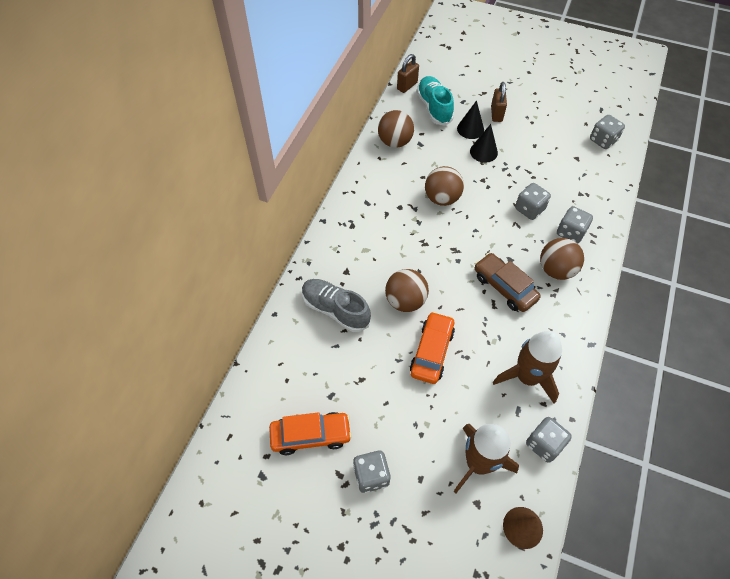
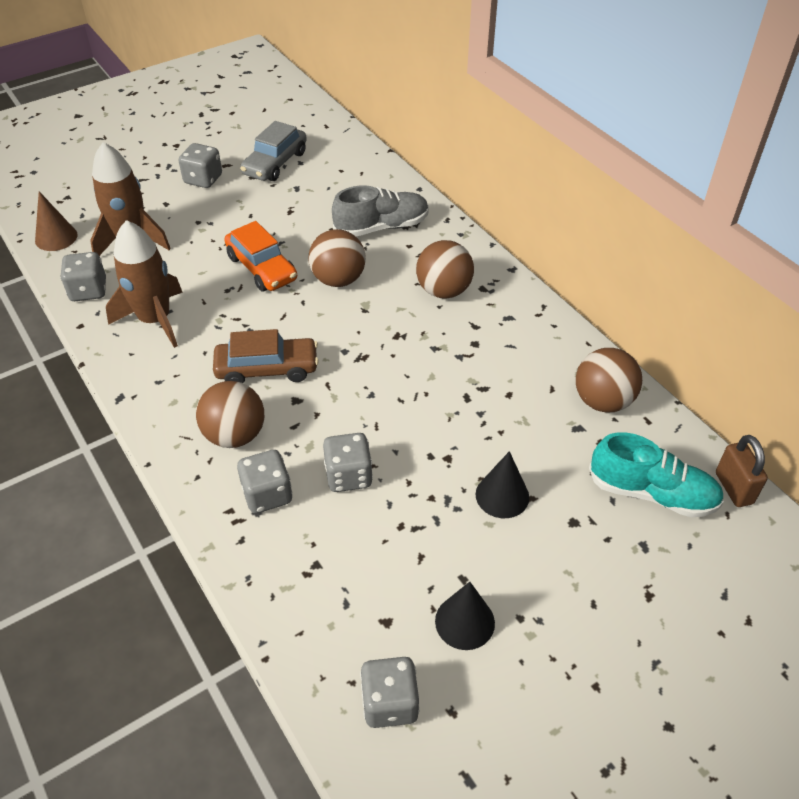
camera: 125 degrees right, 10 degrees down
(311, 435) = (275, 163): orange car -> grey car
(442, 198) = (453, 392): brown ball -> brown ball (443, 291)
(470, 129) = (566, 511): black cone -> black cone (464, 622)
(496, 114) = (577, 574): brown padlock -> none

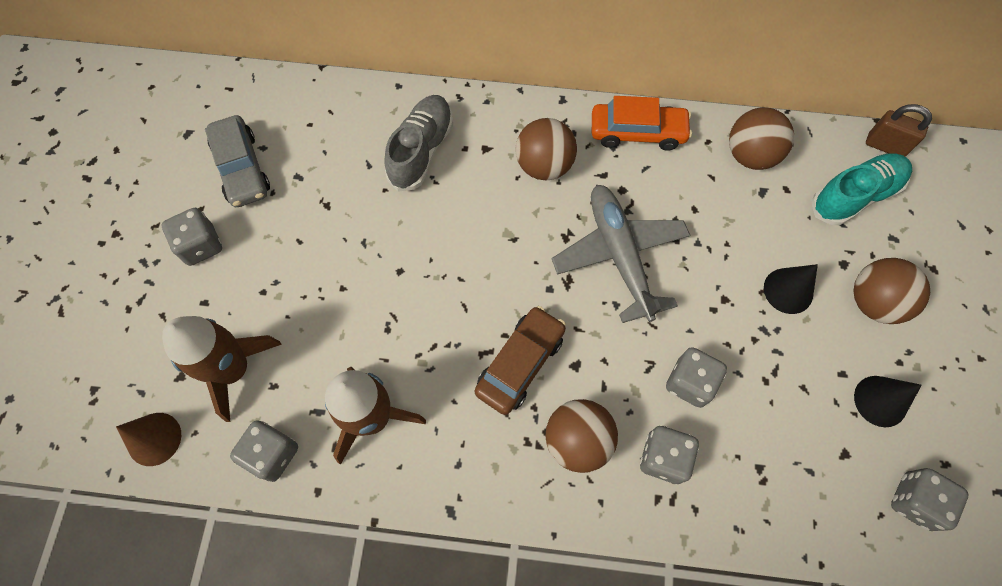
camera: 50 degrees left, 20 degrees up
(262, 268) = (385, 281): orange car -> orange car (637, 132)
(338, 279) = (458, 232): brown ball -> brown ball (873, 302)
(415, 373) = (619, 255): none -> grey plane

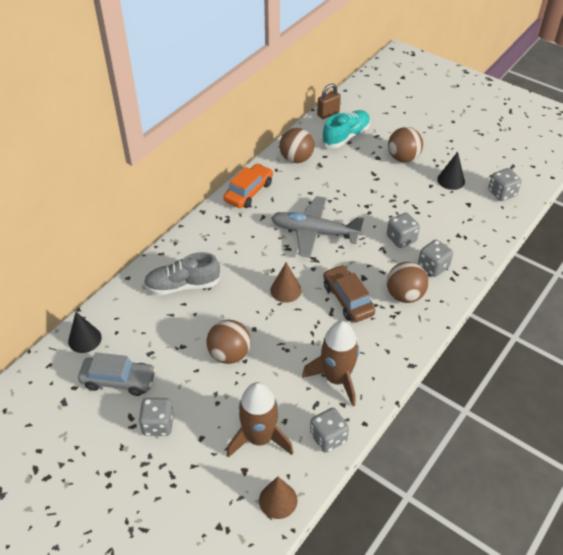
camera: 60 degrees left, 20 degrees down
(421, 150) = (183, 285): grey shoe -> grey shoe turned 60 degrees counterclockwise
(487, 274) = (285, 290): none -> brown cone
(544, 165) = (237, 237): brown ball -> brown ball (229, 354)
(788, 290) = (378, 182): black cone -> black cone (84, 339)
(854, 196) = (346, 136): turquoise shoe -> turquoise shoe turned 45 degrees clockwise

